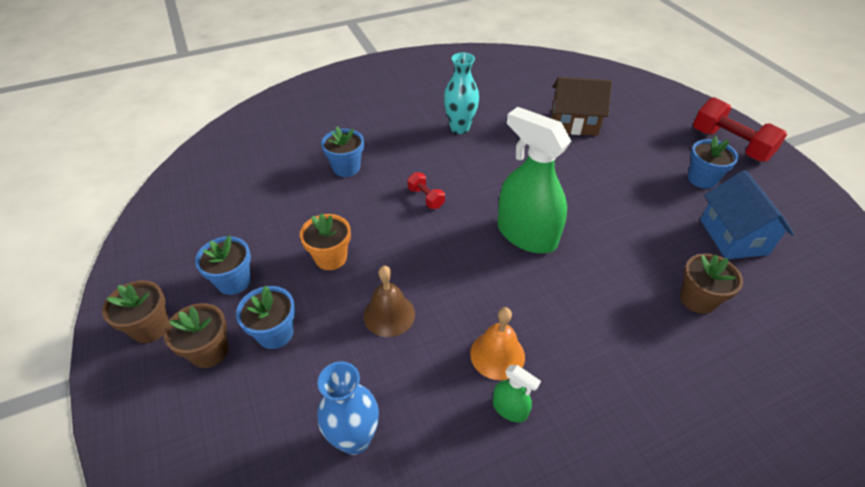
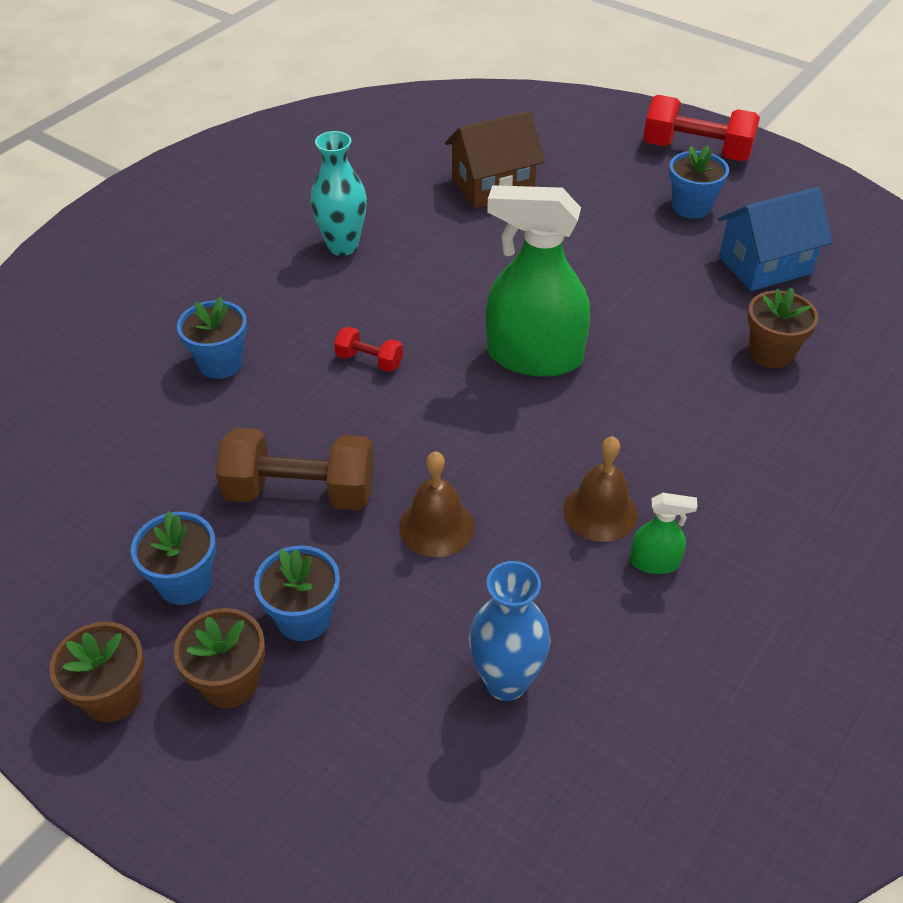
camera: 30 degrees left, 0 degrees up
(331, 258) = (300, 492): orange flower pot -> brown dumbbell
(497, 355) = (600, 511): orange bell -> brown bell
(733, 237) = (765, 265): blue house -> blue house turned 75 degrees counterclockwise

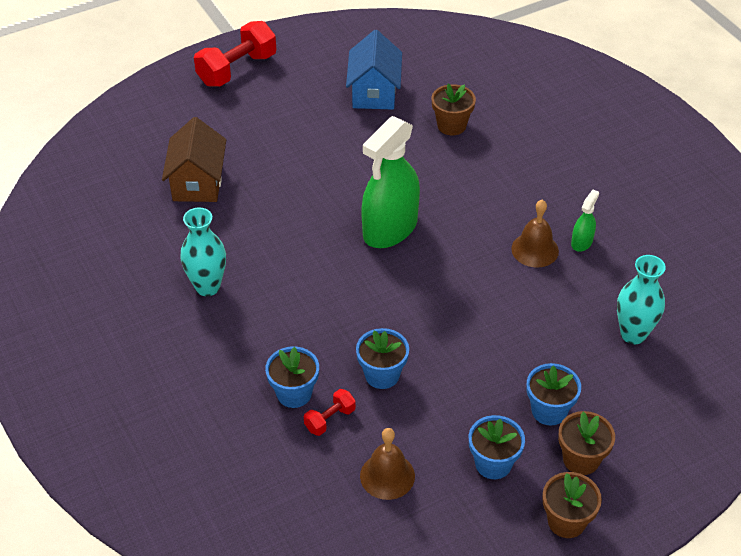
camera: 65 degrees left, 0 degrees up
(300, 492) = (446, 383): brown dumbbell -> none
(369, 361) = (343, 311): red dumbbell -> red dumbbell (330, 419)
(436, 526) = (509, 326): brown bell -> brown bell (387, 476)
(506, 681) = (633, 334): blue vase -> turquoise vase
(691, 207) = (294, 98): blue flower pot -> blue flower pot (382, 375)

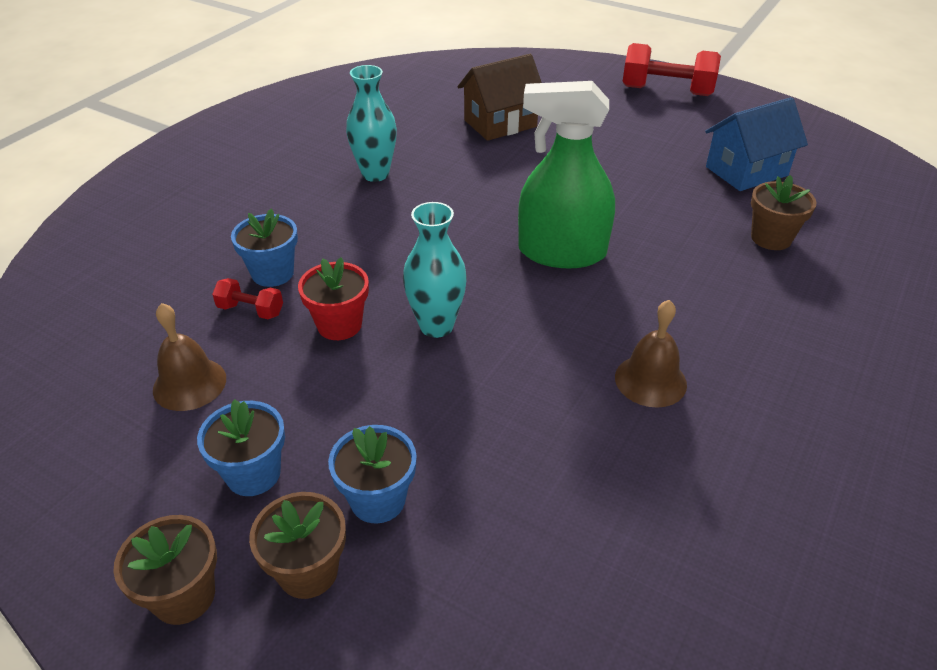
camera: 60 degrees right, 5 degrees down
(382, 375) = (339, 325): blue flower pot -> red flower pot
(582, 242) = (712, 422): green spray bottle -> none
(633, 334) = (592, 548): turquoise vase -> turquoise vase (436, 326)

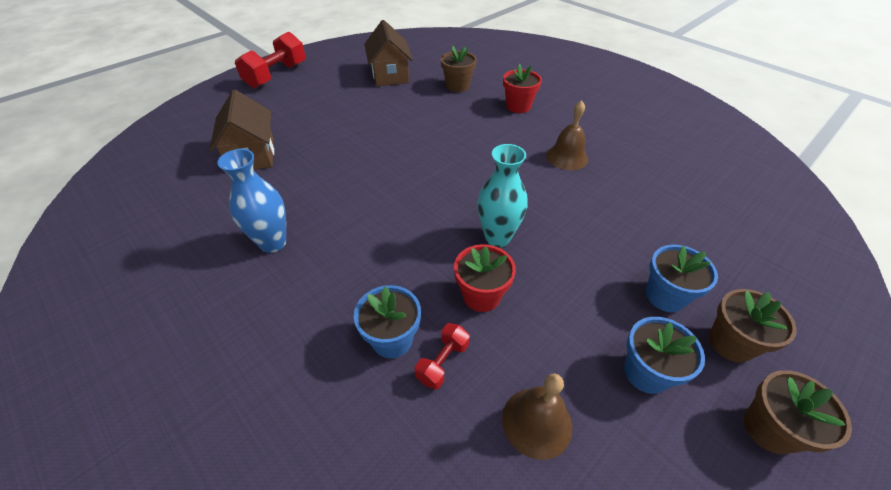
camera: 75 degrees left, 5 degrees up
(375, 174) = (273, 243): turquoise vase -> blue vase
(561, 252) = (437, 162): green spray bottle -> none
(746, 171) = (390, 75): blue house -> brown house
(763, 311) = (518, 106): none -> red flower pot

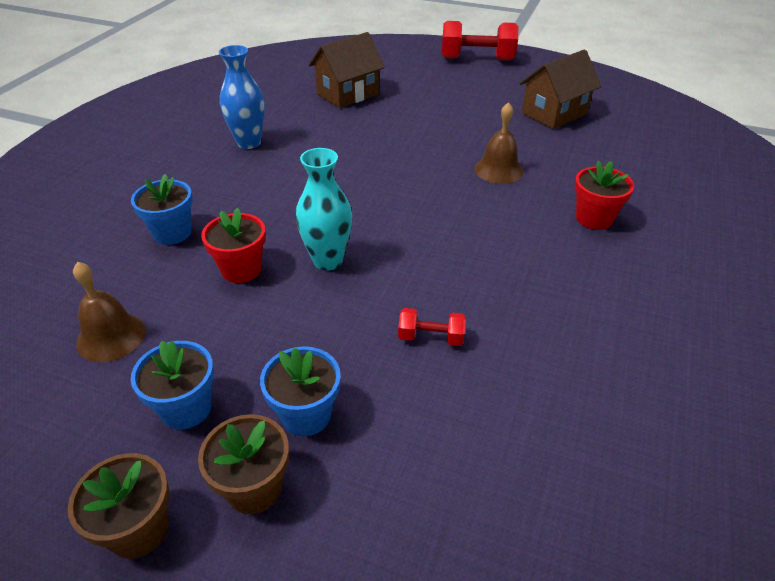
camera: 65 degrees right, 5 degrees down
(442, 362) = (158, 266): red dumbbell -> red dumbbell (431, 337)
(457, 86) = (586, 162): brown flower pot -> none
(567, 157) = (518, 283): brown bell -> brown bell (498, 170)

